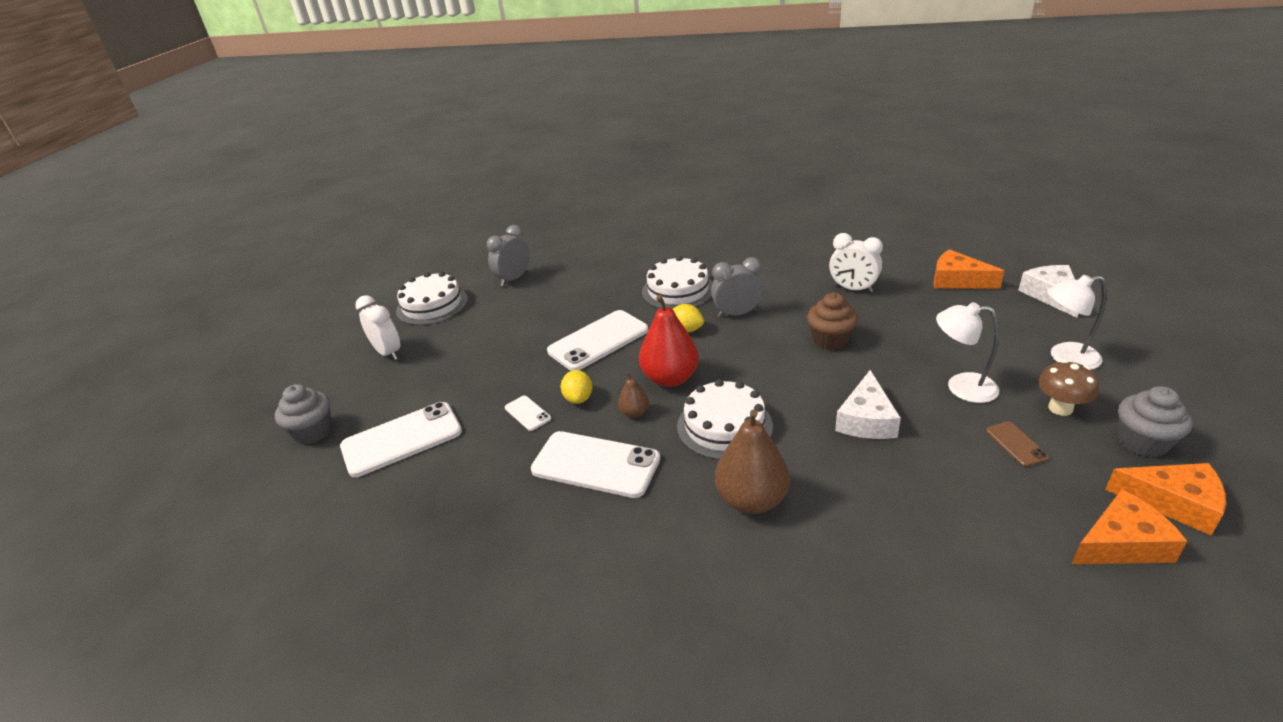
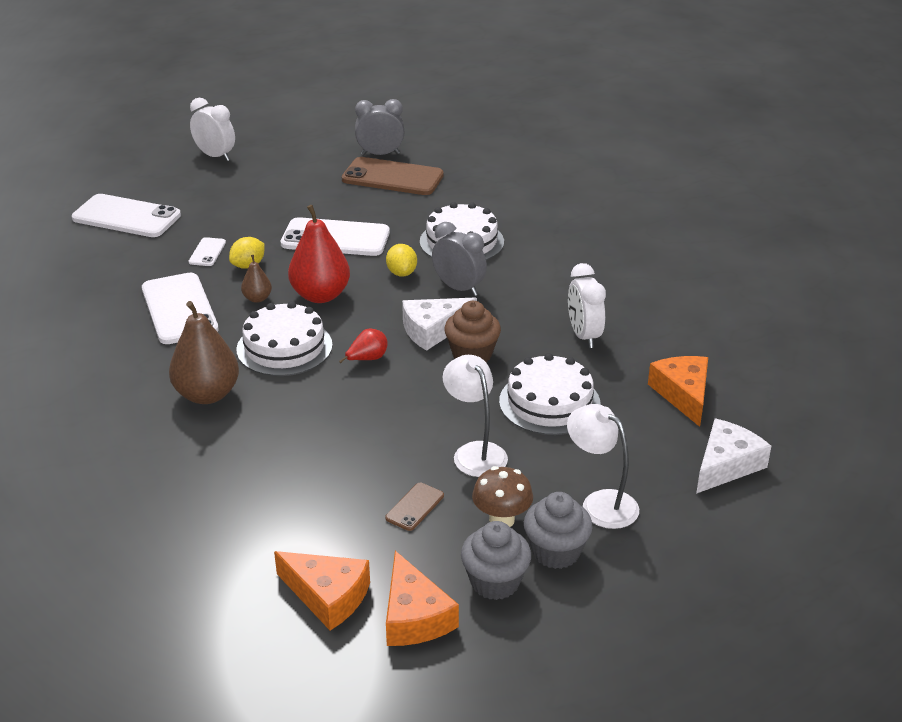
camera: 45 degrees right, 0 degrees up
(313, 432) = (99, 179): grey cupcake -> grey cupcake (556, 552)
(388, 353) = (215, 156): white clock -> white clock turned 60 degrees counterclockwise
(432, 305) = (297, 139): white cake -> white cake (549, 402)
(553, 286) = (392, 177): none -> brown phone
(787, 390) = (367, 359): none -> red pear
(866, 419) = (367, 415): white cheese -> white cheese (433, 330)

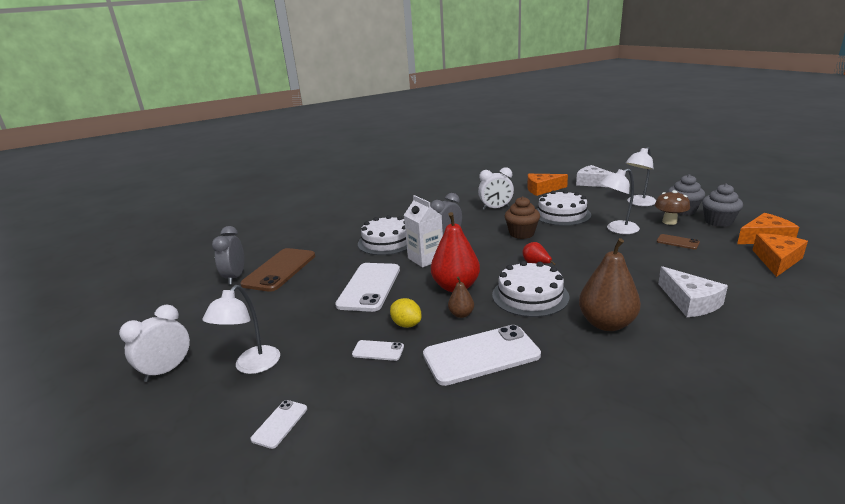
camera: 85 degrees left, 10 degrees down
(126, 217) = (280, 424): white phone -> white phone, size x0.46
(206, 193) = (252, 366): none -> white lamp
(402, 273) = (425, 259): yellow lemon -> white carton
(433, 330) = (497, 245): white cheese -> white cheese (690, 302)

